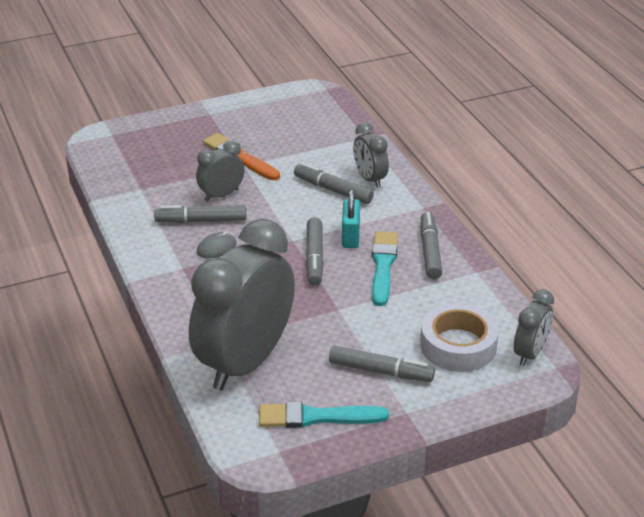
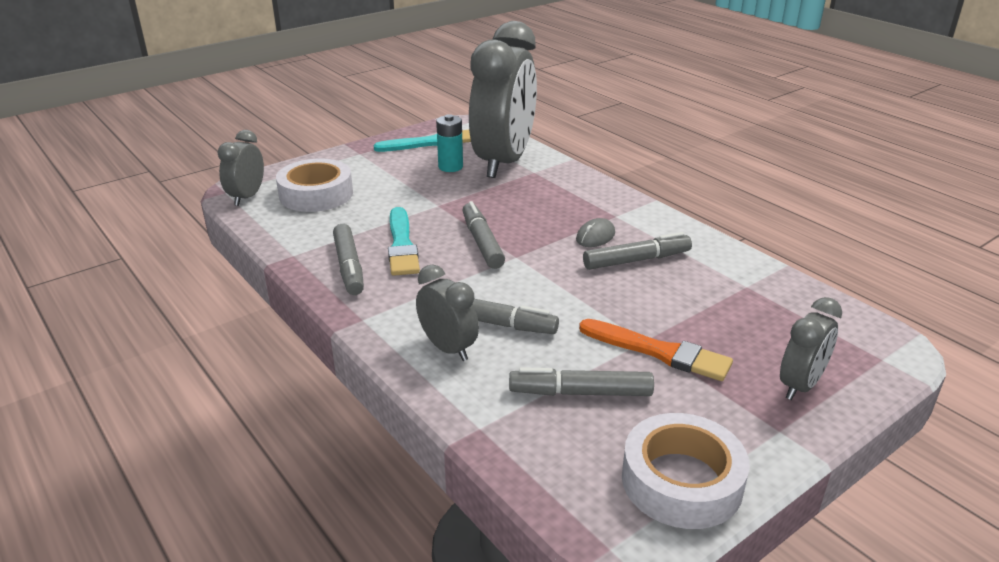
camera: 165 degrees right, 5 degrees down
(221, 195) = (638, 293): grey clock -> grey clock (800, 385)
(277, 103) = (681, 481): none -> white tape
(307, 365) = (450, 167): none -> turquoise battery
(350, 237) = (449, 269): turquoise padlock -> none
(381, 371) = (385, 171): grey marker -> grey marker (580, 393)

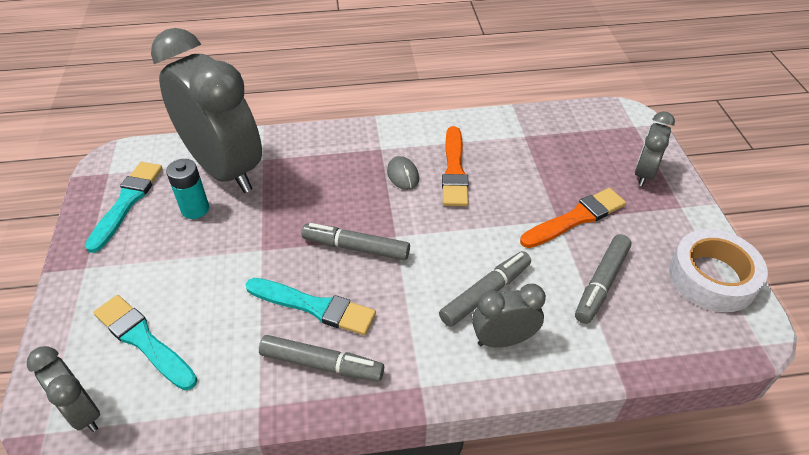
camera: 60 degrees left, 15 degrees up
(316, 194) = (143, 340): white tape -> turquoise brush
(636, 260) = (454, 170): grey marker -> orange brush
(800, 385) = (644, 173): grey clock -> grey clock turned 135 degrees counterclockwise

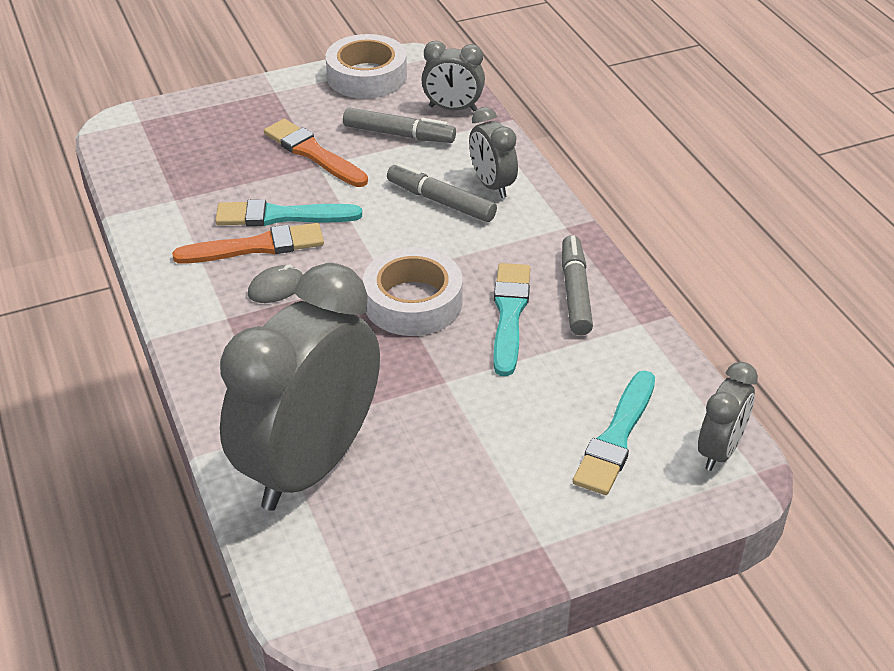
camera: 105 degrees left, 5 degrees down
(127, 202) = (410, 553): turquoise brush -> turquoise brush (281, 216)
(195, 209) = (399, 469): turquoise battery -> none
(356, 247) = (413, 302): grey marker -> white tape
(644, 173) = (227, 113): grey clock -> grey clock (453, 108)

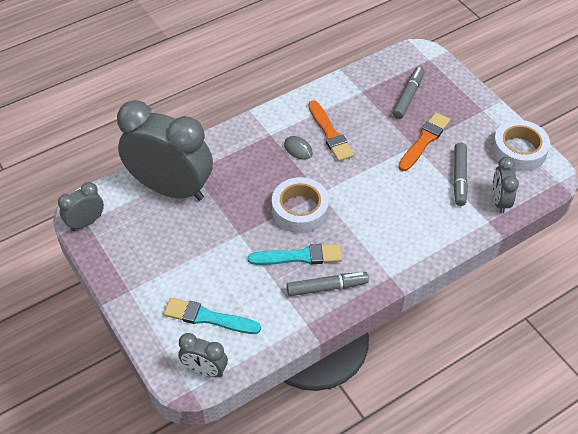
camera: 80 degrees right, 10 degrees up
(281, 216) = (360, 139): turquoise brush -> none
(441, 201) = (396, 209): grey marker -> grey marker (408, 96)
(492, 185) = (421, 233): grey clock -> grey clock (86, 222)

